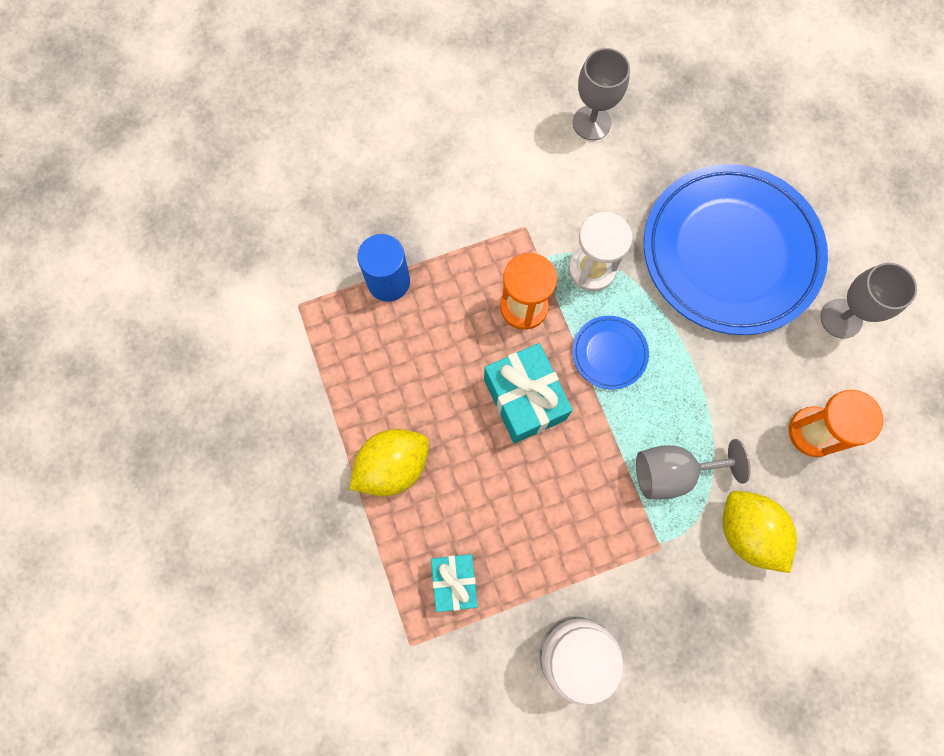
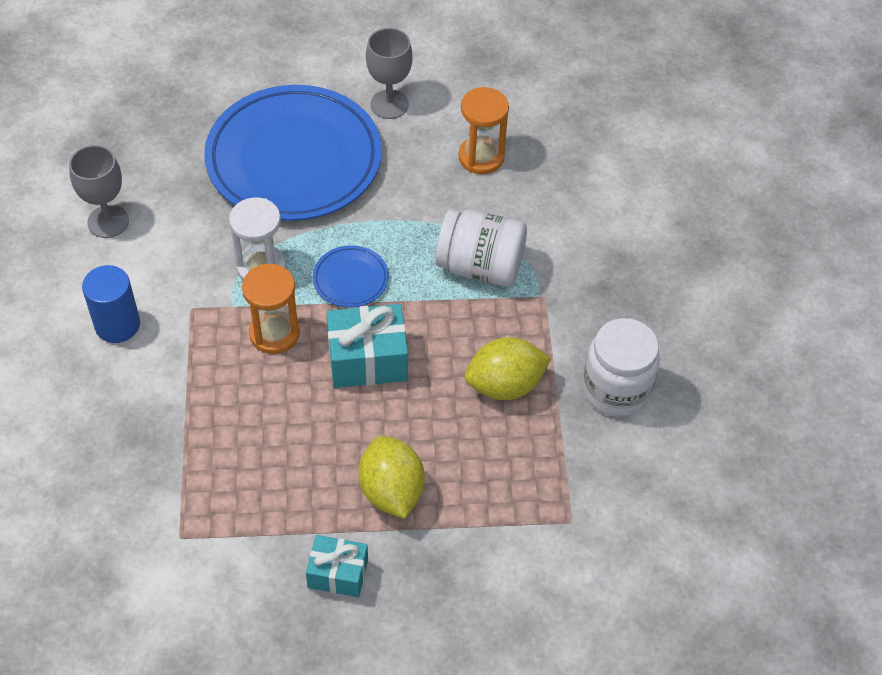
camera: 75 degrees left, 20 degrees down
(388, 281) = (193, 444): blue cylinder -> blue cylinder (117, 325)
(454, 581) = (522, 467): turquoise gift -> turquoise gift (338, 573)
(672, 473) = (480, 266): grey goblet -> white jar
(747, 532) = (550, 230): yellow lemon -> yellow lemon (505, 385)

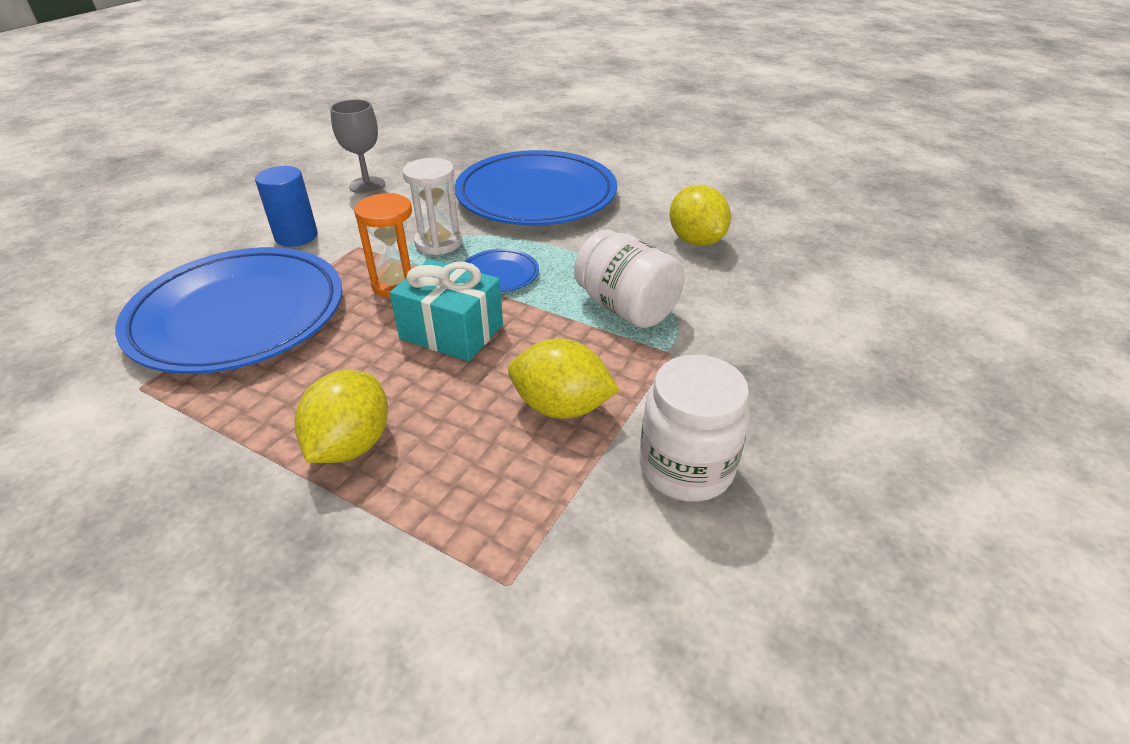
camera: 35 degrees right, 15 degrees down
(176, 435) = (238, 316): none -> blue plate
(338, 573) = (213, 493): turquoise gift -> none
(389, 104) = (644, 190): grey goblet -> none
(481, 157) = (696, 240): orange hourglass -> yellow lemon

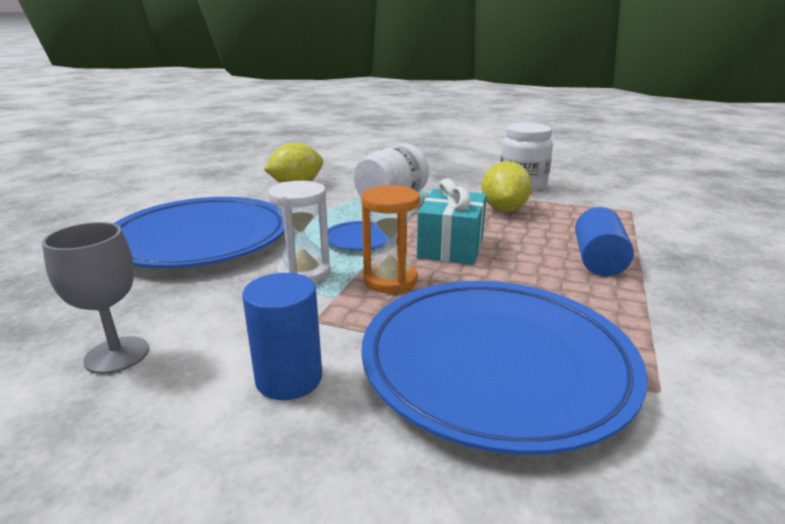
camera: 100 degrees left, 15 degrees down
(351, 444) = (598, 260): yellow lemon -> blue cylinder

